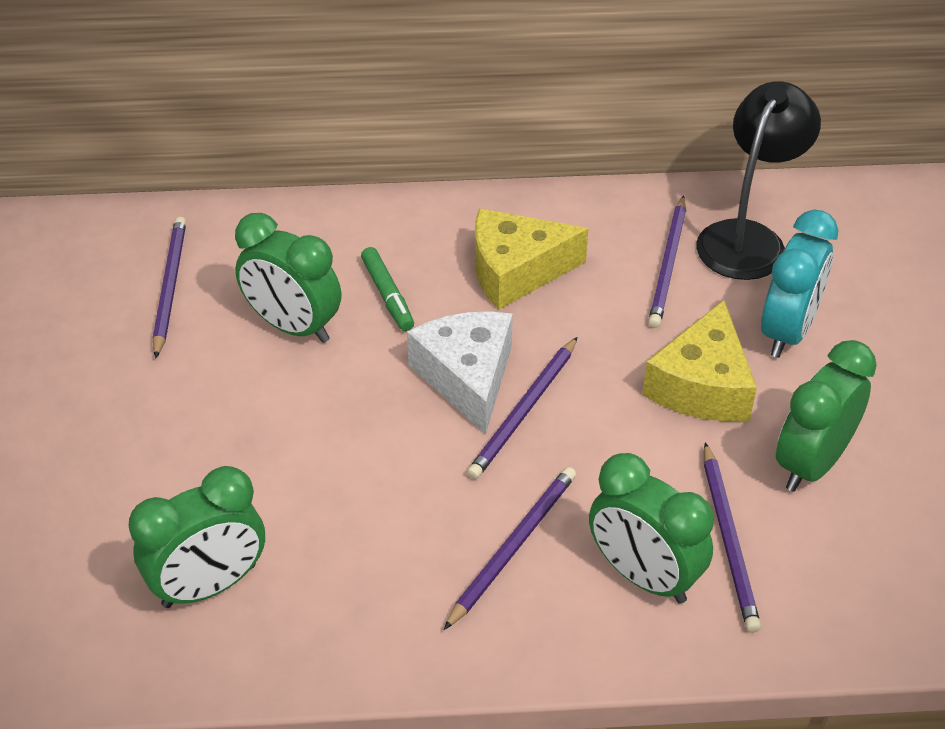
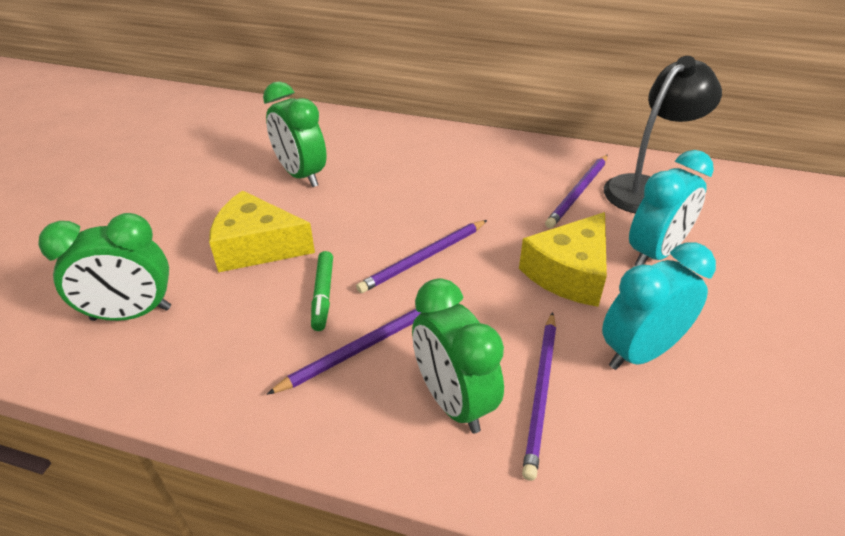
camera: 20 degrees right, 5 degrees down
(170, 287) = (244, 140): purple pencil -> none
(388, 295) = (372, 171): green marker -> green marker (323, 295)
(467, 377) = (395, 228): white cheese -> none
(516, 271) = (466, 175): yellow cheese -> yellow cheese (257, 247)
(811, 464) = (640, 352): green clock -> turquoise clock

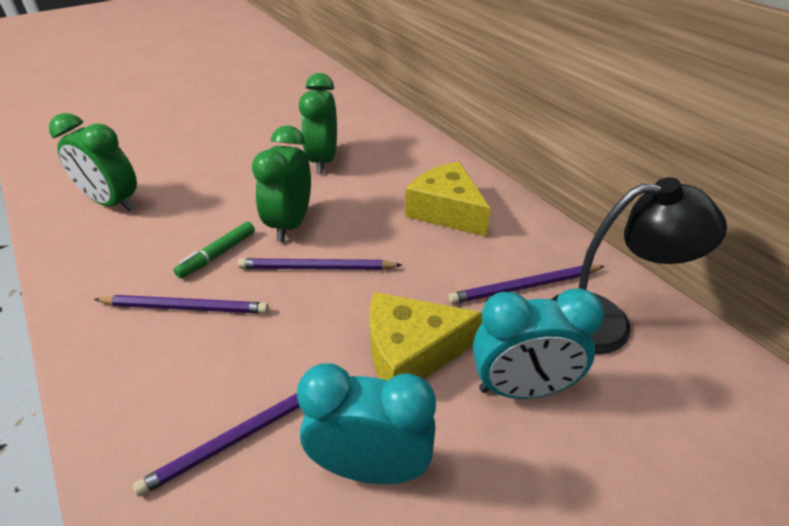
camera: 40 degrees right, 0 degrees up
(257, 247) = (228, 198): yellow cheese -> yellow cheese (446, 211)
(453, 401) = (182, 390): green clock -> green clock (290, 224)

